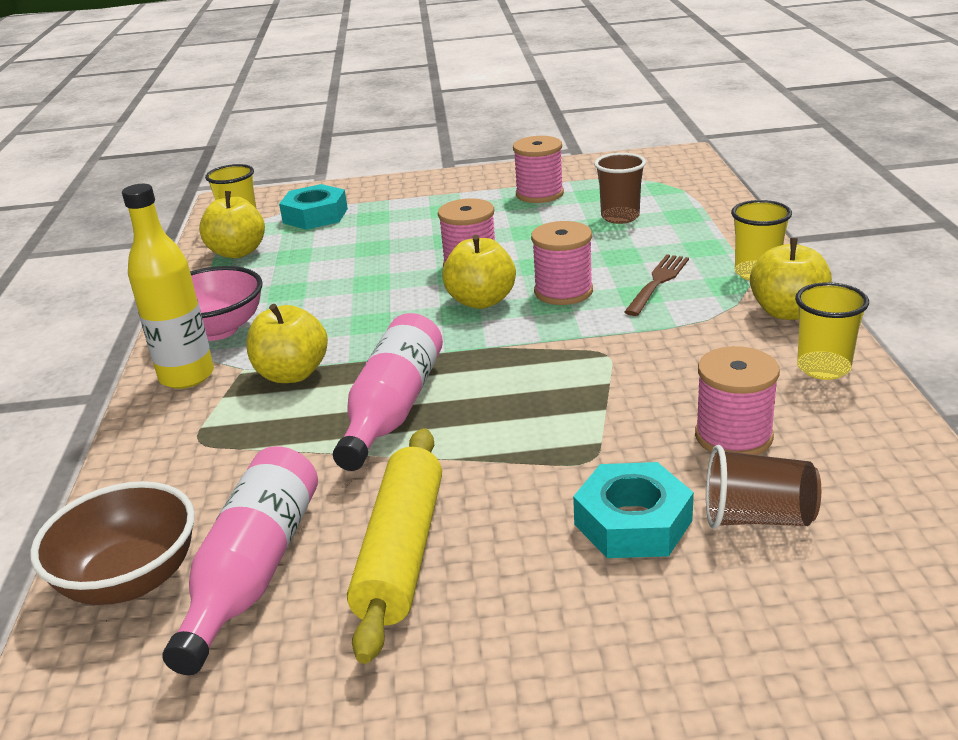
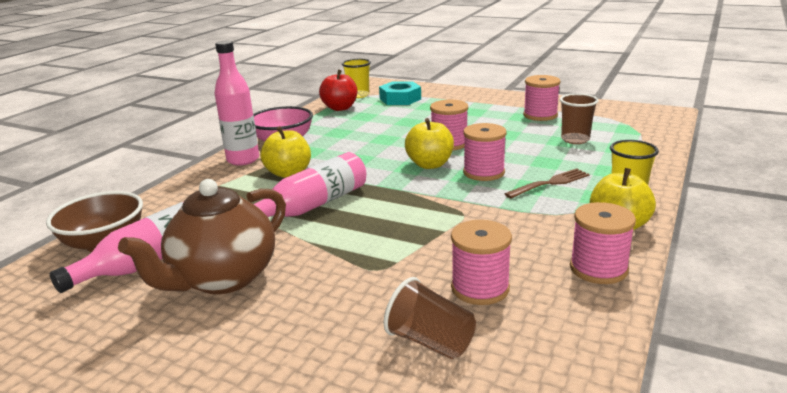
camera: 30 degrees right, 5 degrees down
(187, 376) = (243, 160): yellow bottle -> pink bottle
(237, 252) = (340, 108): yellow apple -> red apple
(401, 552) = (223, 278): yellow rolling pin -> brown teapot
(633, 522) = (355, 313): turquoise nut -> none
(823, 368) = (598, 269): yellow cup -> pink spool

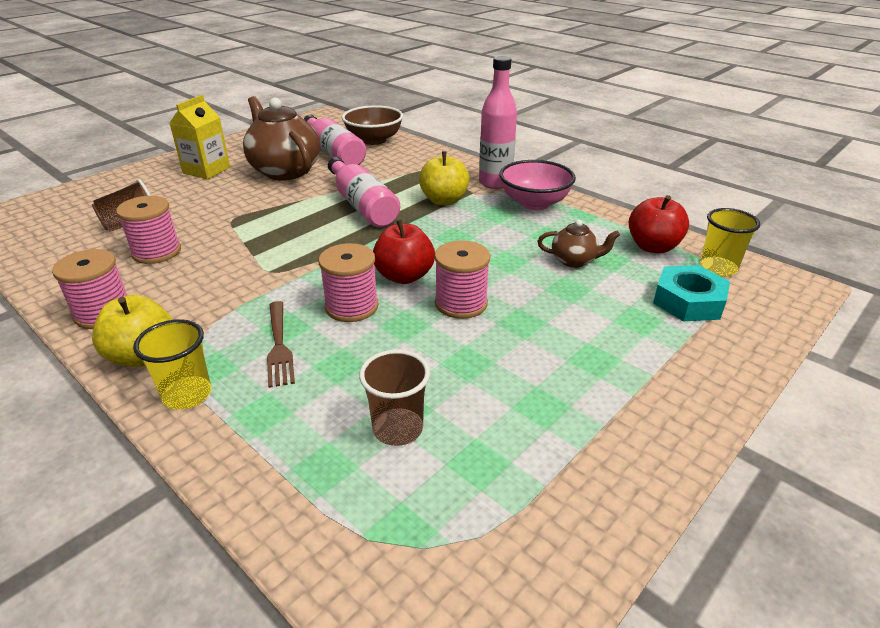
camera: 105 degrees right, 10 degrees up
(225, 353) = (206, 170): none -> yellow carton
(371, 123) = (574, 261): none -> brown teapot
(430, 164) = (404, 276): yellow apple -> red apple
(540, 115) = (541, 434): pink spool -> none

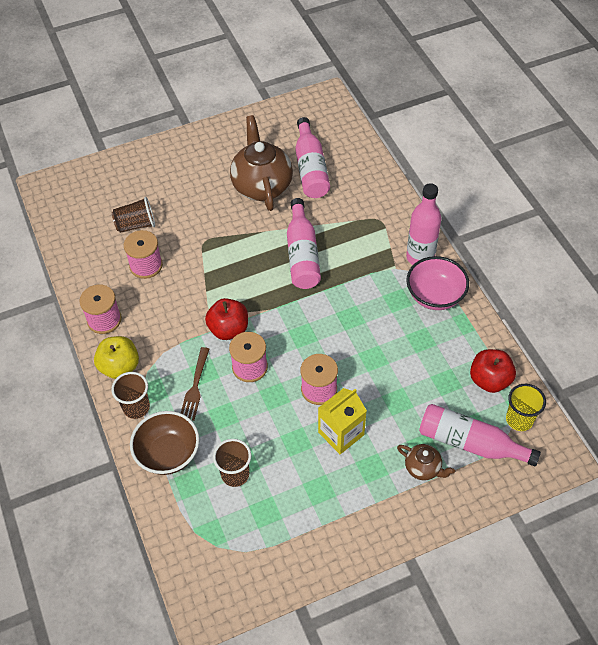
camera: 25 degrees right, 20 degrees up
(187, 395) = (136, 407): yellow cup -> brown cup
(206, 170) = (203, 165): yellow carton -> yellow carton (341, 433)
(374, 140) = (352, 157): brown bowl -> brown bowl (168, 454)
(404, 276) = (295, 349): red apple -> red apple (228, 329)
(444, 200) = (366, 268): yellow apple -> none
(574, 261) = (420, 374): brown teapot -> brown teapot (423, 468)
(688, 301) = (470, 443): turquoise nut -> pink bottle

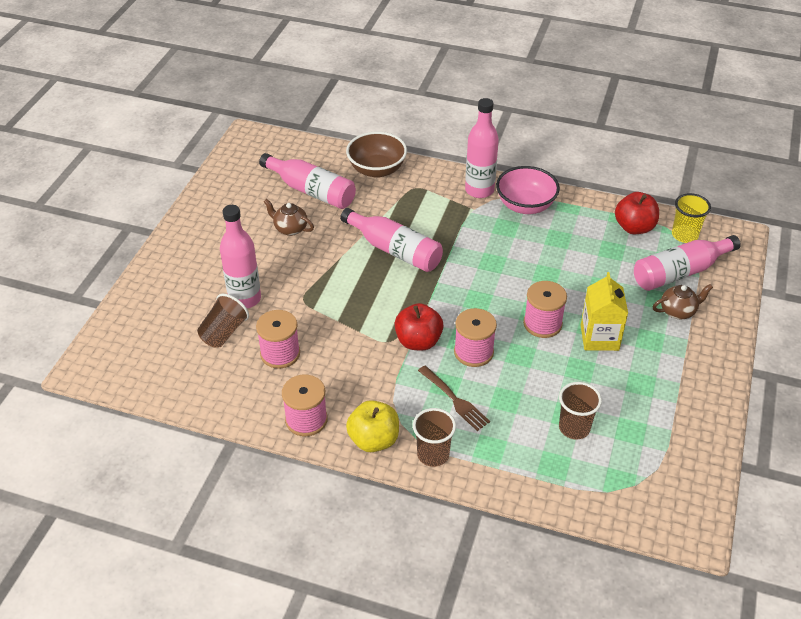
camera: 50 degrees left, 10 degrees down
(168, 454) = (507, 461): brown bowl -> brown bowl (377, 170)
(174, 212) = (245, 299): none -> pink bottle
(262, 186) = (290, 229): brown teapot -> brown teapot, size x0.48

